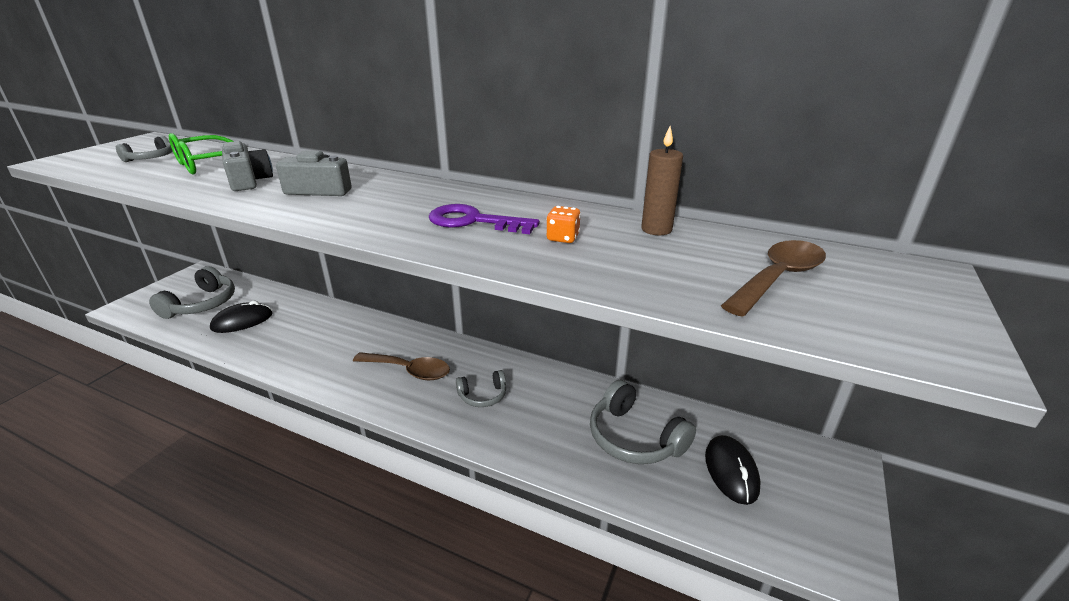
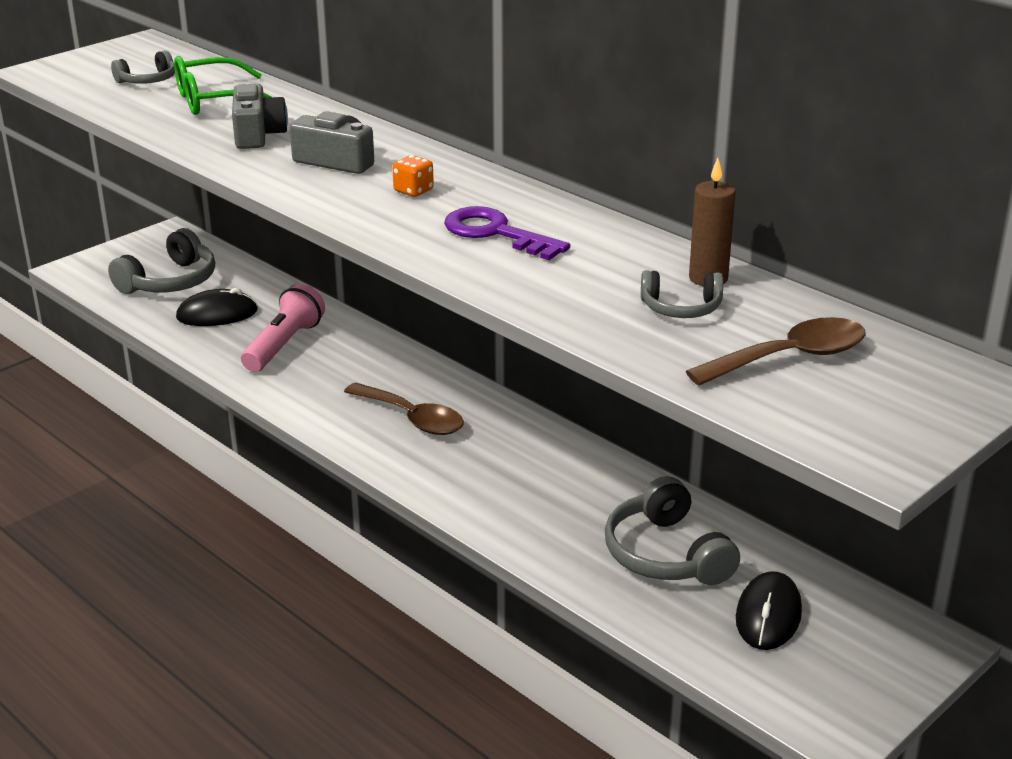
camera: 20 degrees right, 0 degrees up
(298, 334) = (284, 345): none -> pink flashlight
(483, 396) = (495, 467): grey headphones -> grey headphones (681, 308)
(563, 238) = (585, 271): orange dice -> orange dice (413, 191)

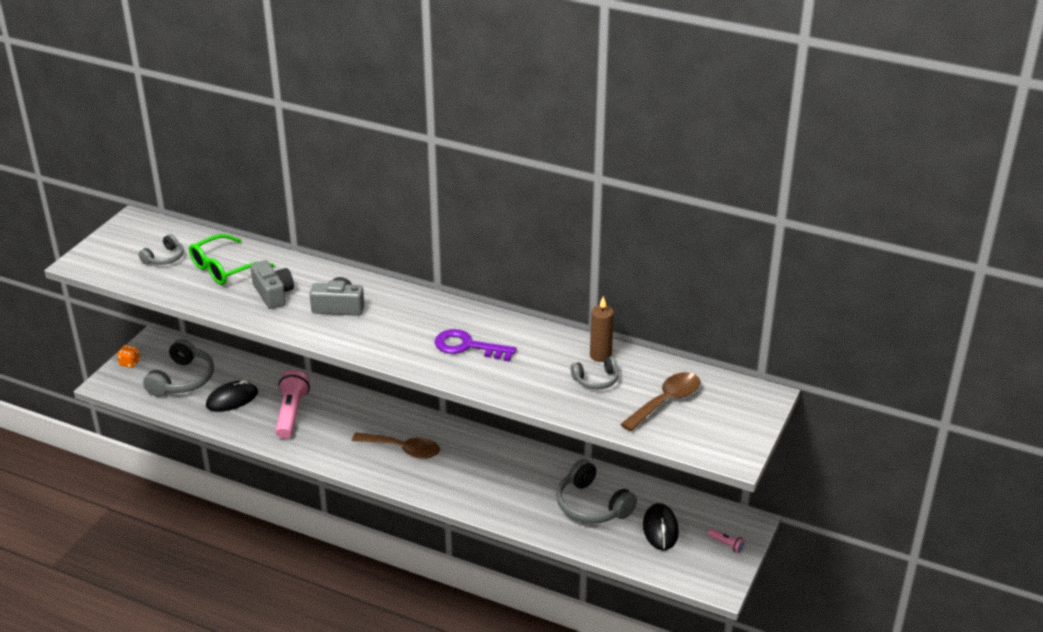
camera: 20 degrees left, 5 degrees up
(413, 191) = (400, 322): orange dice -> orange dice (130, 363)
(880, 667) = (727, 545): none -> pink flashlight

